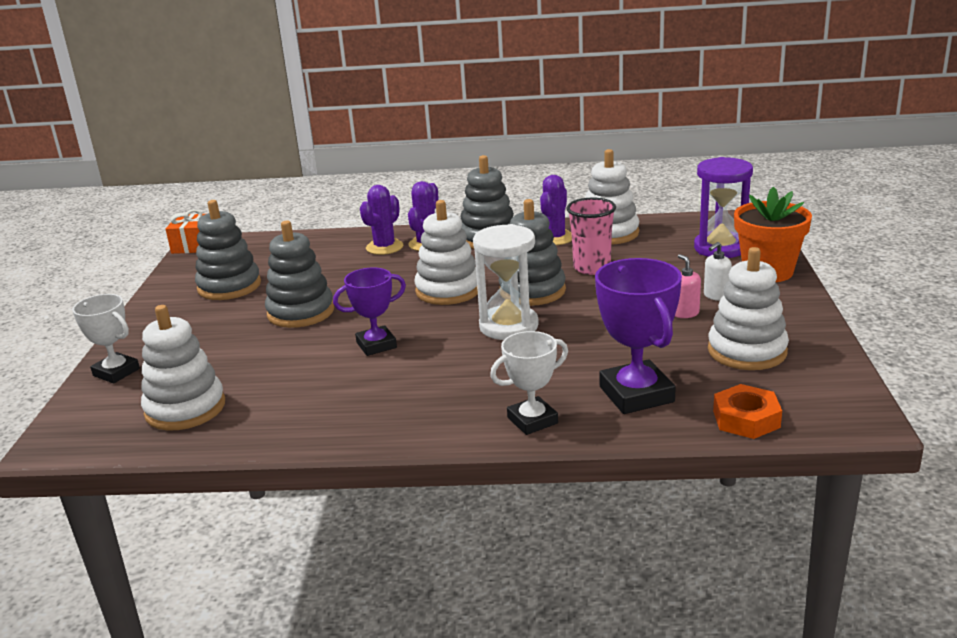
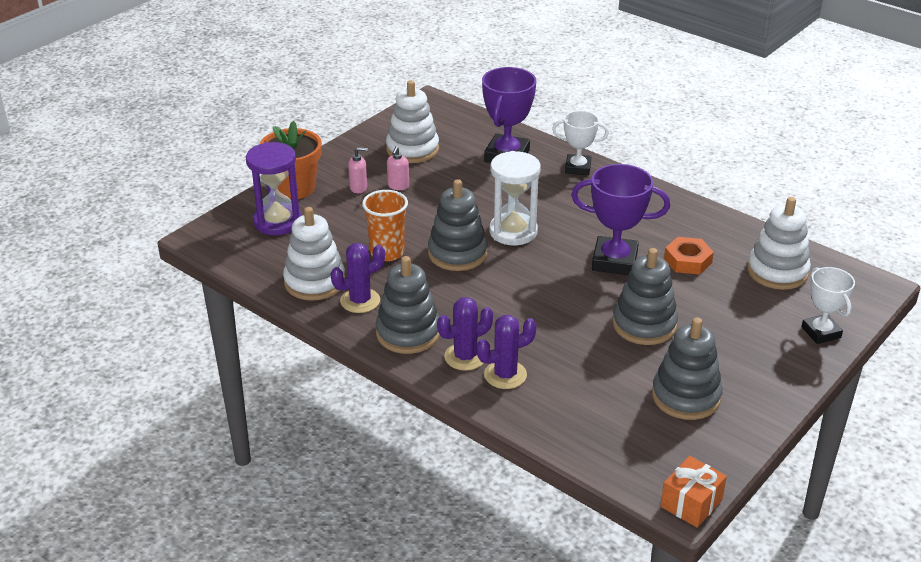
camera: 145 degrees left, 10 degrees up
(376, 345) = (614, 261): purple trophy -> purple trophy, size x1.55
(448, 290) = (513, 287): white stacking toy -> none
(592, 268) = (387, 252): pink cup -> orange cup
(716, 296) = (358, 188): white soap dispenser -> pink soap dispenser
(746, 419) = (477, 122): orange nut -> orange nut (687, 261)

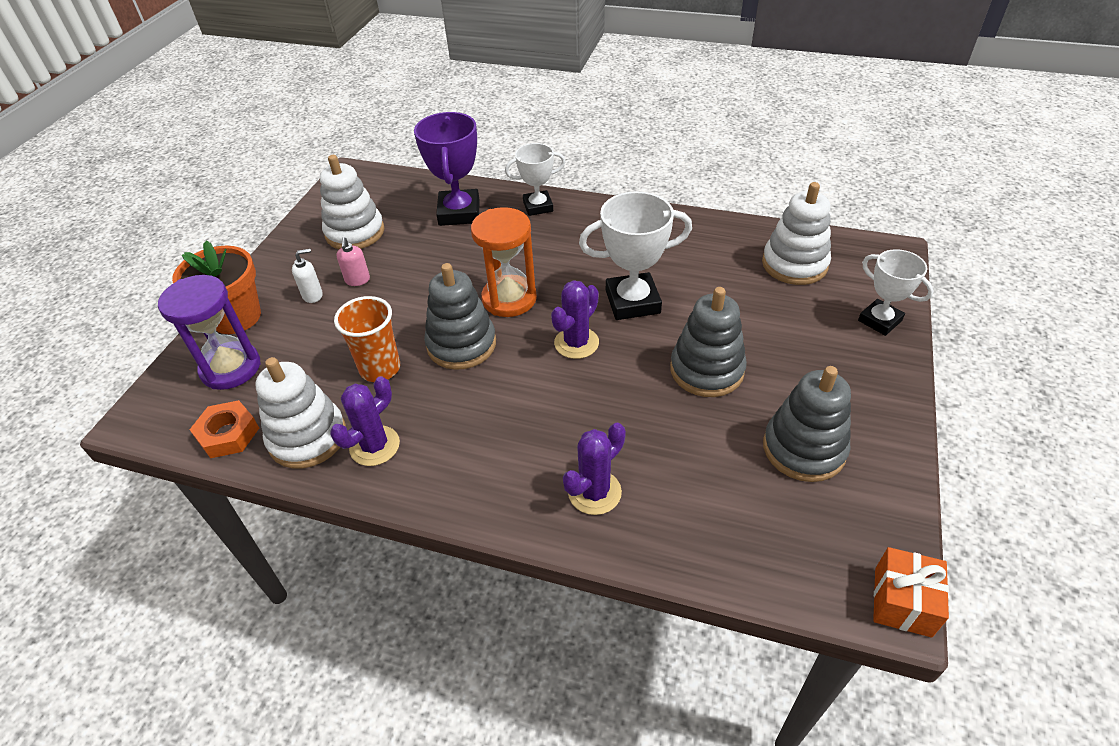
camera: 20 degrees left, 10 degrees up
(358, 188) = (313, 295): pink soap dispenser -> white soap dispenser
(408, 333) = (452, 473): grey stacking toy -> none
(465, 357) = (536, 483): purple cactus -> purple cactus (576, 343)
(513, 232) = (509, 299): white hourglass -> orange hourglass
(614, 261) = (632, 302): purple trophy -> white trophy
(687, 261) = (704, 279): orange nut -> orange nut (228, 434)

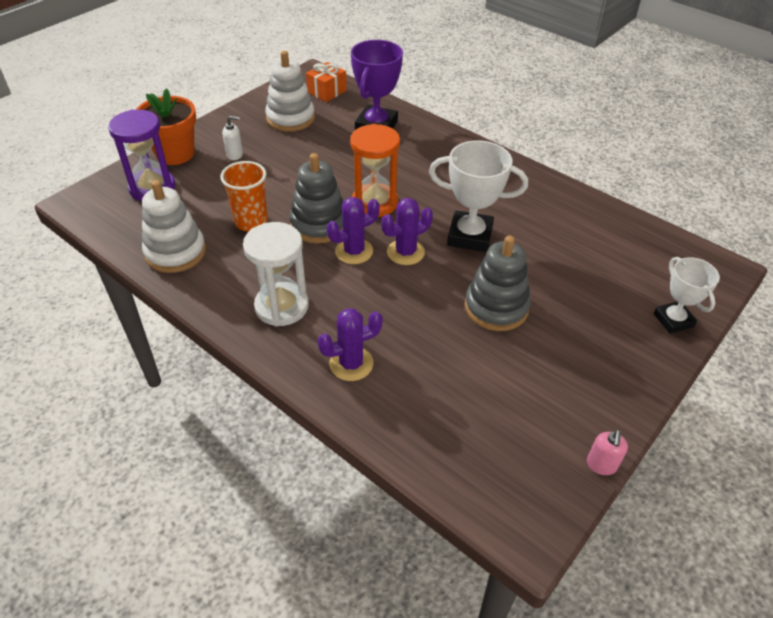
camera: 20 degrees right, 0 degrees up
(228, 434) = (126, 232): orange nut -> none
(357, 280) = (272, 154): pink soap dispenser -> pink soap dispenser (601, 465)
(374, 446) = (216, 274): purple cactus -> purple cactus (354, 251)
(475, 456) = (281, 306): none -> white hourglass
(538, 206) = (440, 139): white trophy -> none
(794, 264) = (627, 250): white stacking toy -> none
(804, 449) = (536, 394): grey stacking toy -> none
(902, 602) = (540, 535): orange gift -> orange gift (327, 91)

